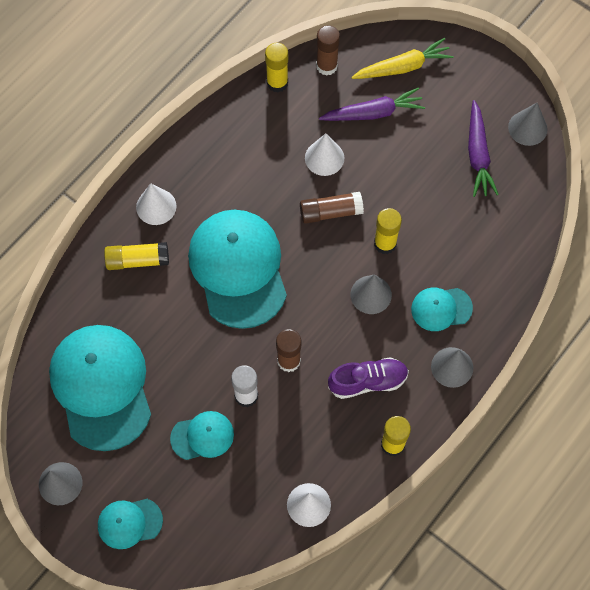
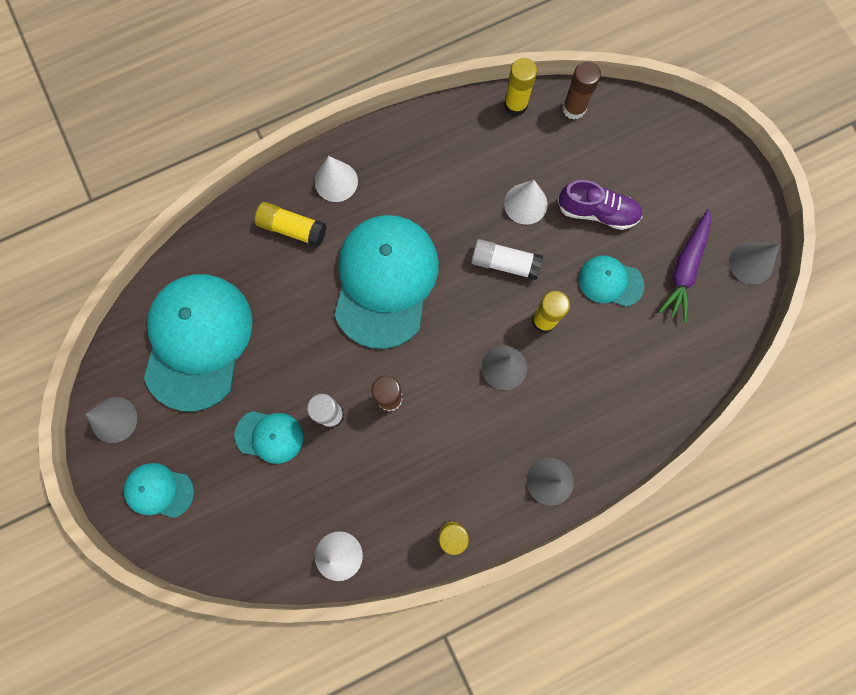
camera: 25 degrees right, 10 degrees up
(330, 212) = (505, 263): brown glue stick -> white glue stick
(368, 381) = (457, 456): purple shoe -> purple shoe (597, 212)
(373, 113) = (597, 178): purple carrot -> none
(403, 67) = (651, 142): yellow carrot -> none
(441, 308) = (568, 415): turquoise cap -> turquoise cap (610, 282)

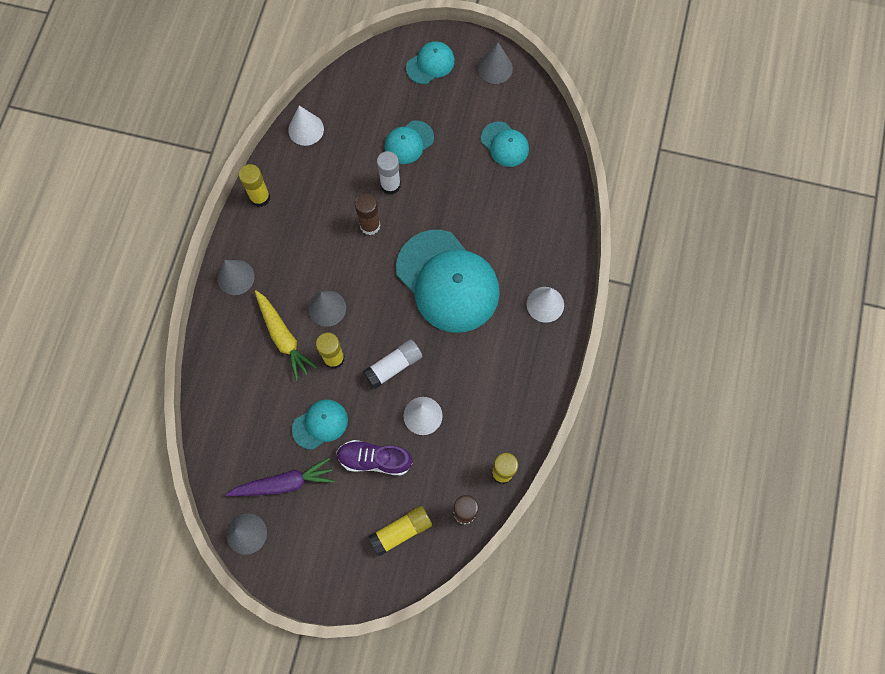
camera: 130 degrees right, 5 degrees down
(197, 341) = (504, 144): turquoise cap -> turquoise cap, size x0.48
(292, 228) = (534, 252): yellow glue stick -> yellow glue stick (401, 531)
(565, 383) = (283, 337): none -> yellow carrot
(597, 212) = (374, 459): purple shoe -> purple shoe turned 45 degrees clockwise
(685, 268) = (284, 483): purple carrot -> purple carrot turned 105 degrees clockwise

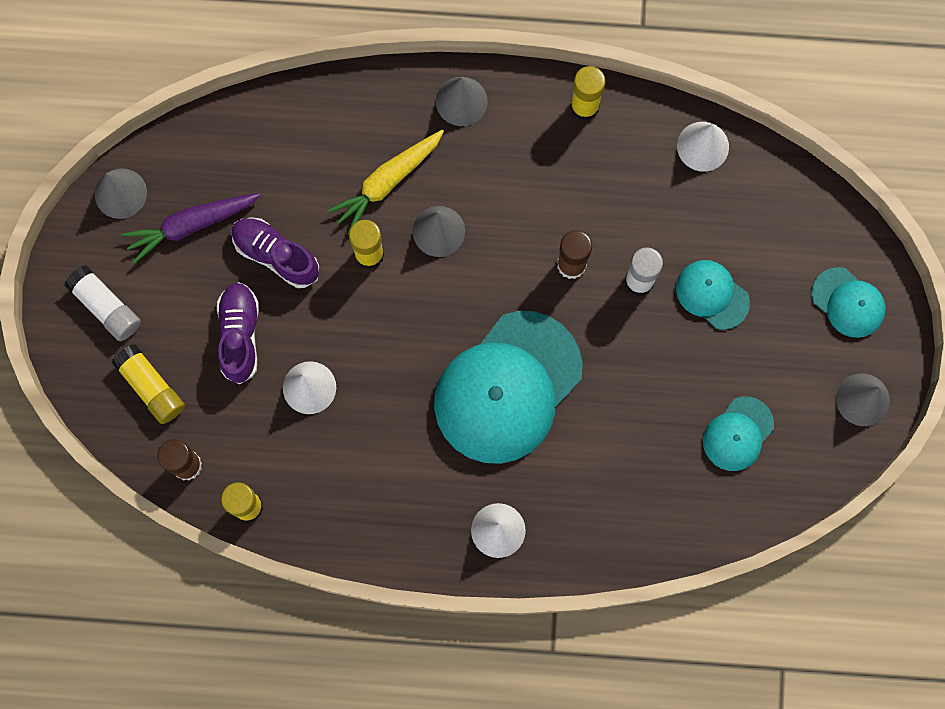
camera: 80 degrees right, 5 degrees up
(284, 483) = (191, 225): purple carrot -> purple carrot turned 90 degrees clockwise
(320, 424) = (276, 255): turquoise cap -> purple shoe
(393, 366) = (371, 336): white glue stick -> white glue stick (106, 307)

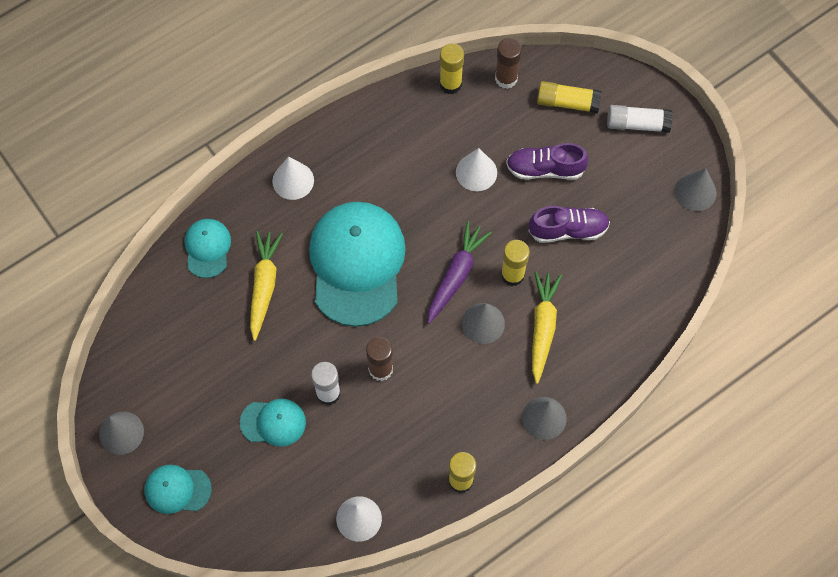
camera: 140 degrees right, 10 degrees down
(191, 225) = (635, 207): purple carrot -> purple carrot (456, 275)
(240, 335) = (545, 169): purple shoe -> purple shoe turned 135 degrees clockwise
(616, 438) = (264, 286): none -> yellow carrot
(738, 434) = (188, 348): turquoise cap -> turquoise cap (207, 248)

